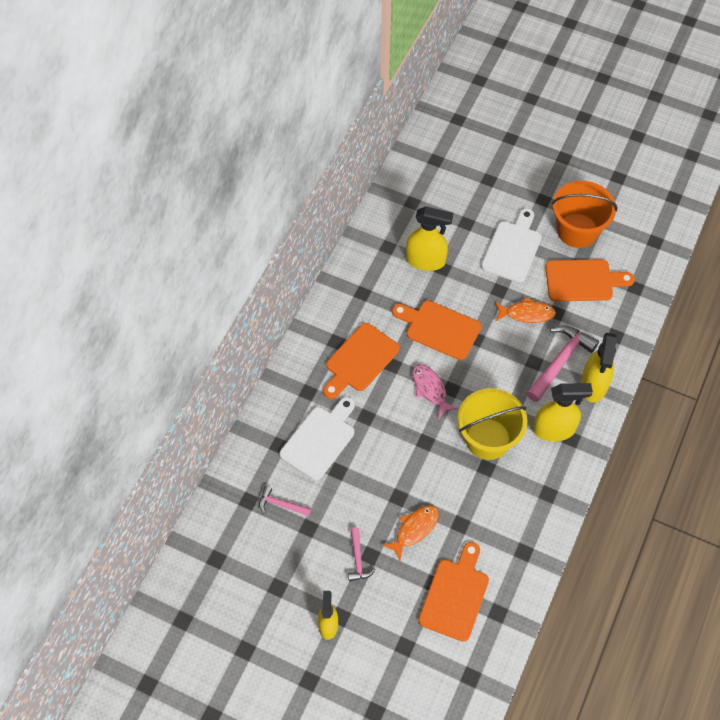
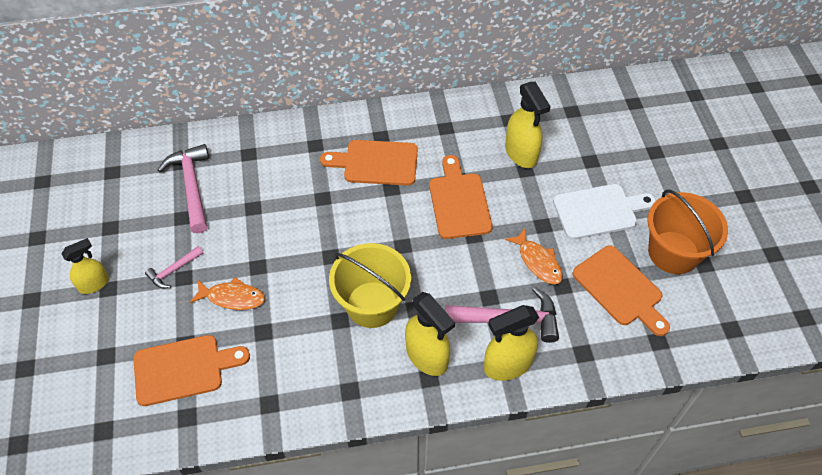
camera: 55 degrees right, 5 degrees down
(281, 504) = (191, 186): pink hammer -> pink hammer, size x1.86
(319, 439) = (274, 178): white cutting board -> none
(430, 389) = (389, 230): pink fish -> none

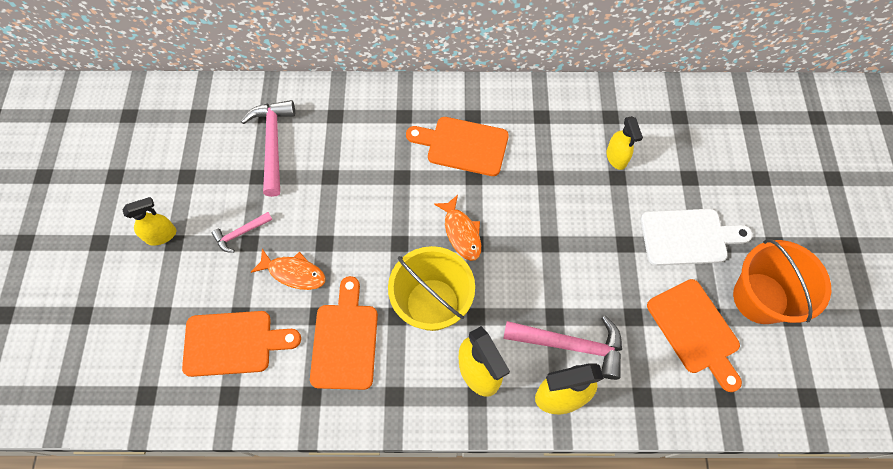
camera: 10 degrees right, 10 degrees up
(459, 202) = (541, 203): orange cutting board -> orange cutting board (345, 340)
(521, 153) = (616, 158): yellow spray bottle -> yellow spray bottle, size x0.64
(538, 261) = (612, 284): orange fish -> orange fish (461, 232)

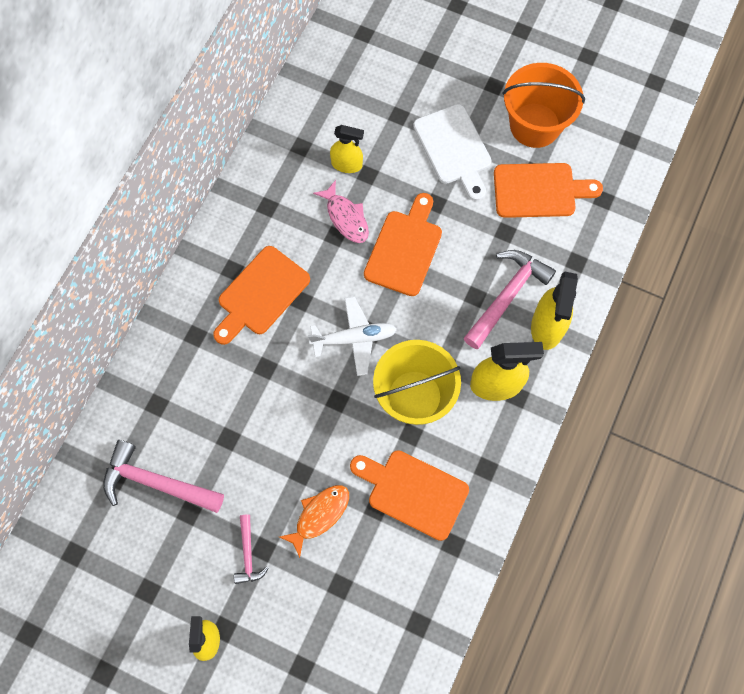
camera: 65 degrees left, 5 degrees up
(234, 343) = (366, 601): orange cutting board -> orange cutting board (404, 249)
(461, 232) = (354, 338): orange fish -> white plane
(567, 178) = (346, 217): none -> pink fish
(688, 237) = (454, 148): white cutting board -> white cutting board turned 135 degrees clockwise

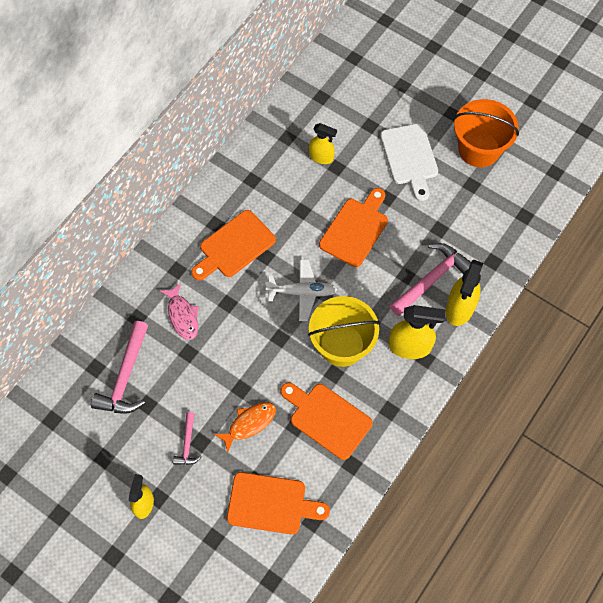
camera: 10 degrees right, 5 degrees down
(156, 483) = (125, 377): pink hammer -> pink hammer turned 105 degrees counterclockwise
(346, 217) = (313, 198): pink fish -> pink fish (182, 316)
(539, 190) = (473, 201): orange cutting board -> orange cutting board (271, 503)

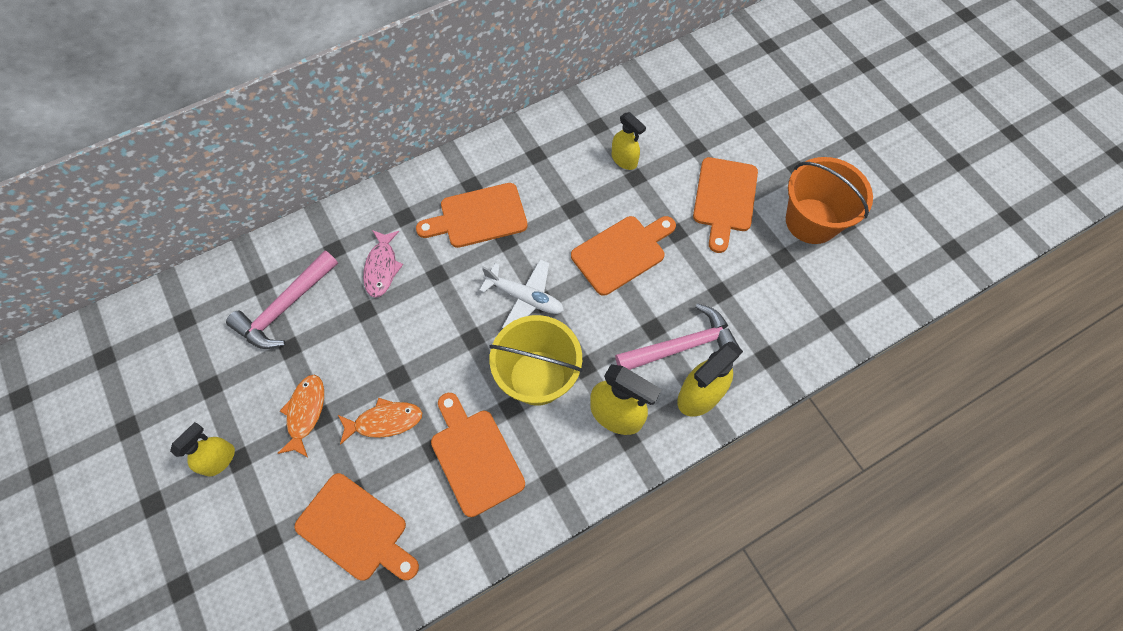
camera: 25 degrees right, 0 degrees up
(187, 444) = (305, 413): pink hammer -> orange fish
(410, 158) = (724, 199): white cutting board -> orange cutting board

